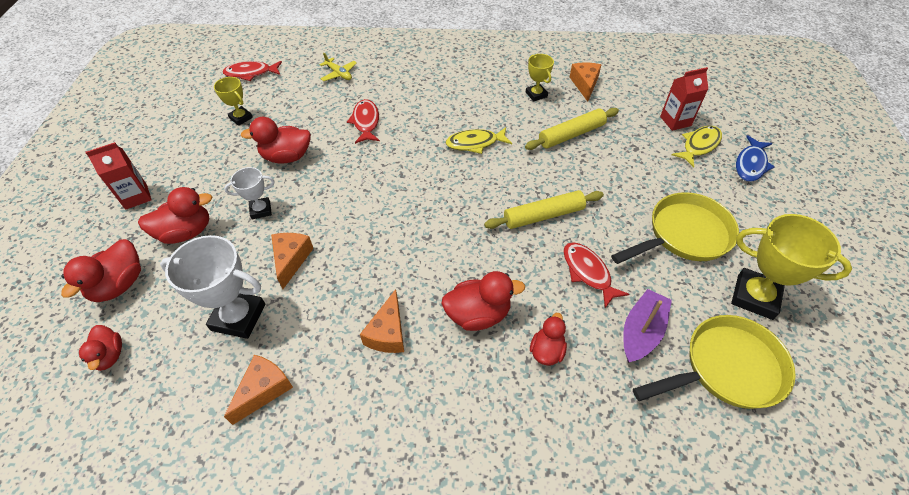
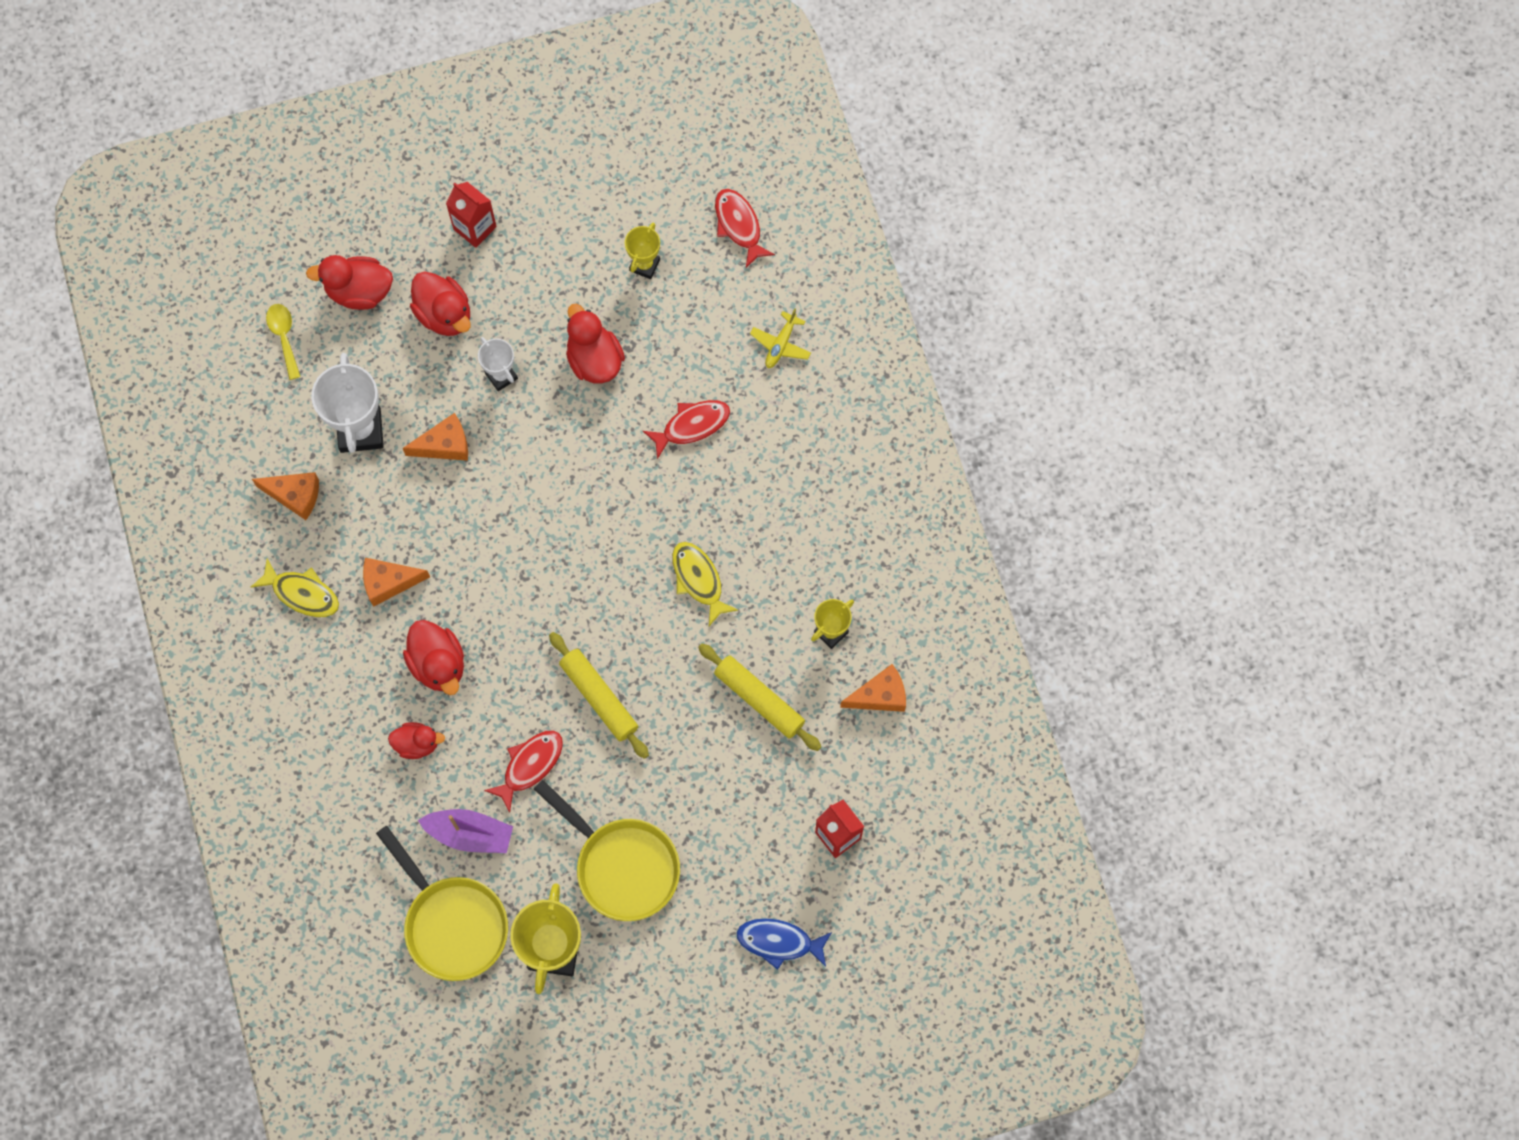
camera: 70 degrees right, 20 degrees up
(109, 356) = (284, 337): red duck -> yellow spoon
(699, 145) = (795, 872): yellow fish -> yellow fish (302, 593)

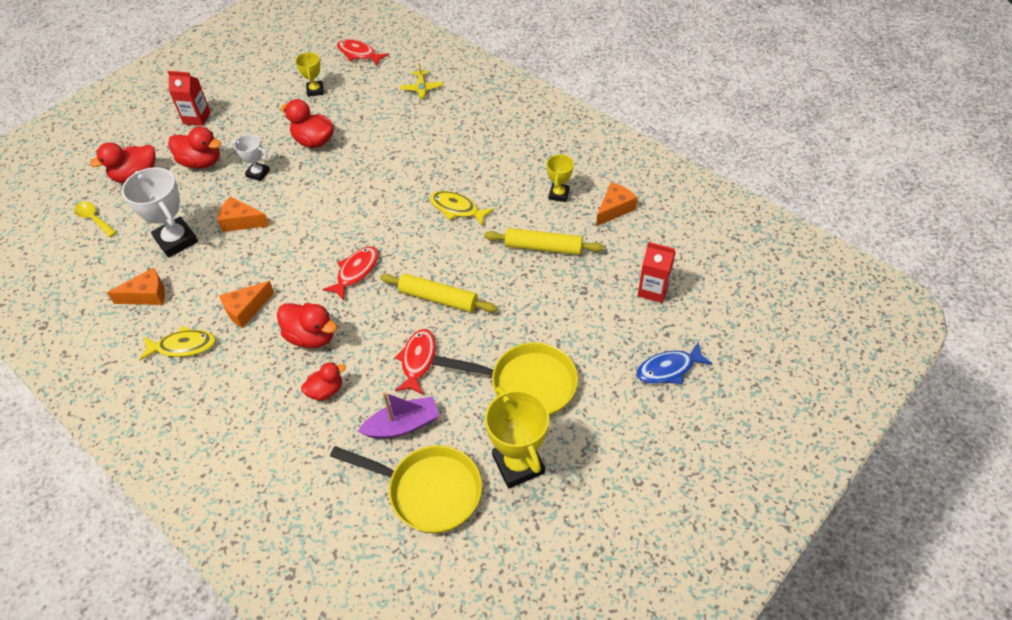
camera: 30 degrees left, 20 degrees down
(445, 445) = (241, 221): orange cheese -> orange cheese turned 120 degrees counterclockwise
(692, 426) = (396, 143): red fish -> red fish (356, 272)

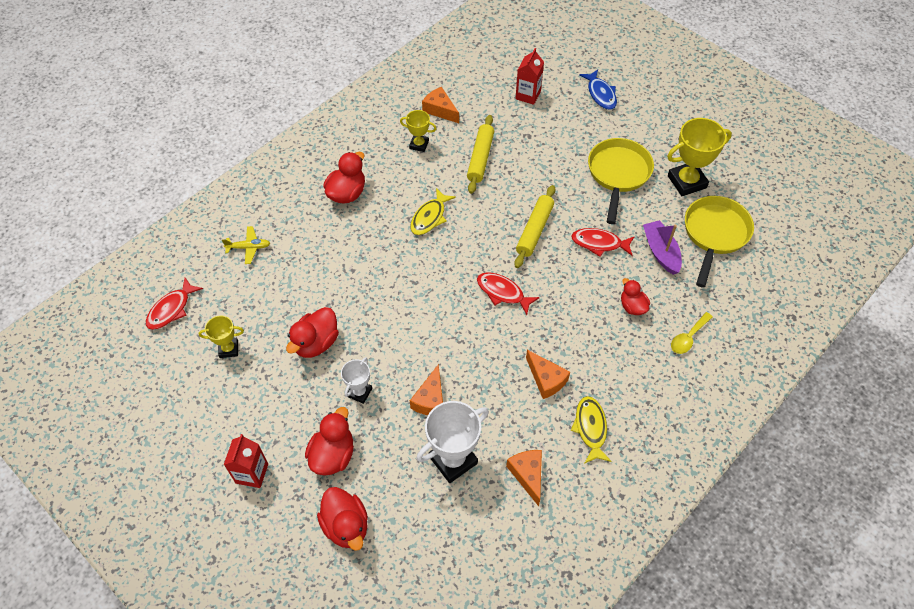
camera: 90 degrees left, 5 degrees up
(94, 219) = (413, 559): yellow spoon -> yellow spoon (688, 337)
(311, 336) = (577, 322): red duck -> red duck (347, 193)

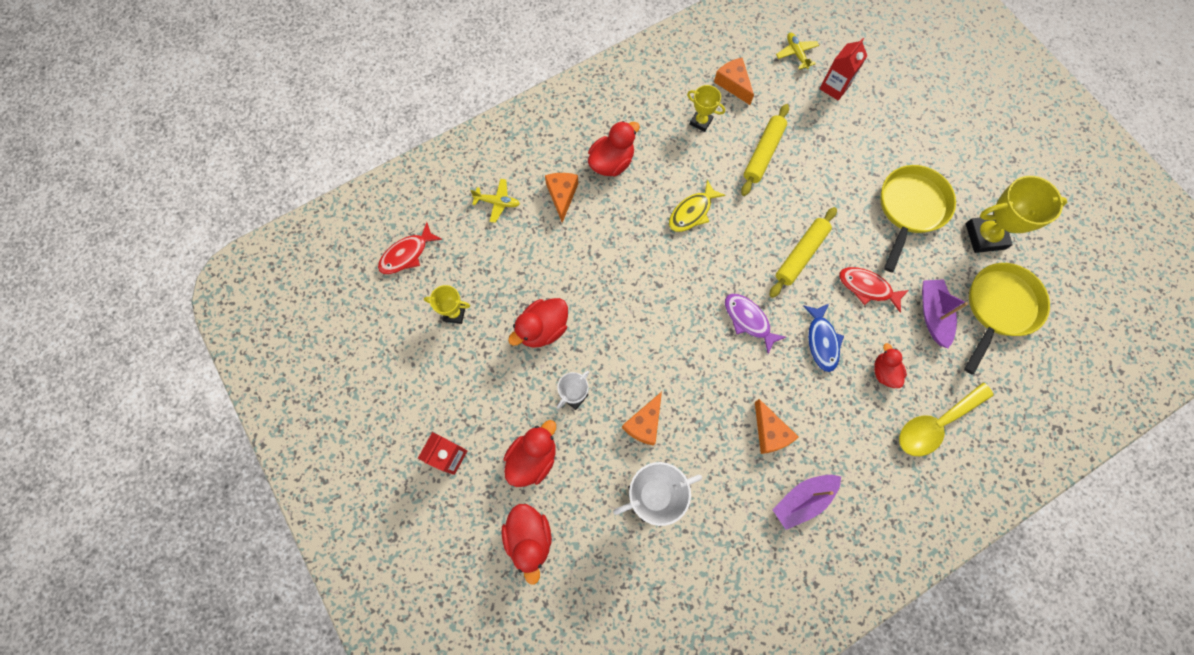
camera: 15 degrees right, 15 degrees up
(488, 76) = (796, 53): none -> yellow plane
(502, 292) = (748, 320): red fish -> purple fish
(527, 475) = (724, 534): orange cheese -> orange cheese (562, 195)
(590, 428) = (802, 500): yellow fish -> purple boat
(600, 94) = (916, 104): blue fish -> blue fish (822, 341)
(688, 337) = (935, 424): yellow spoon -> yellow spoon, size x1.70

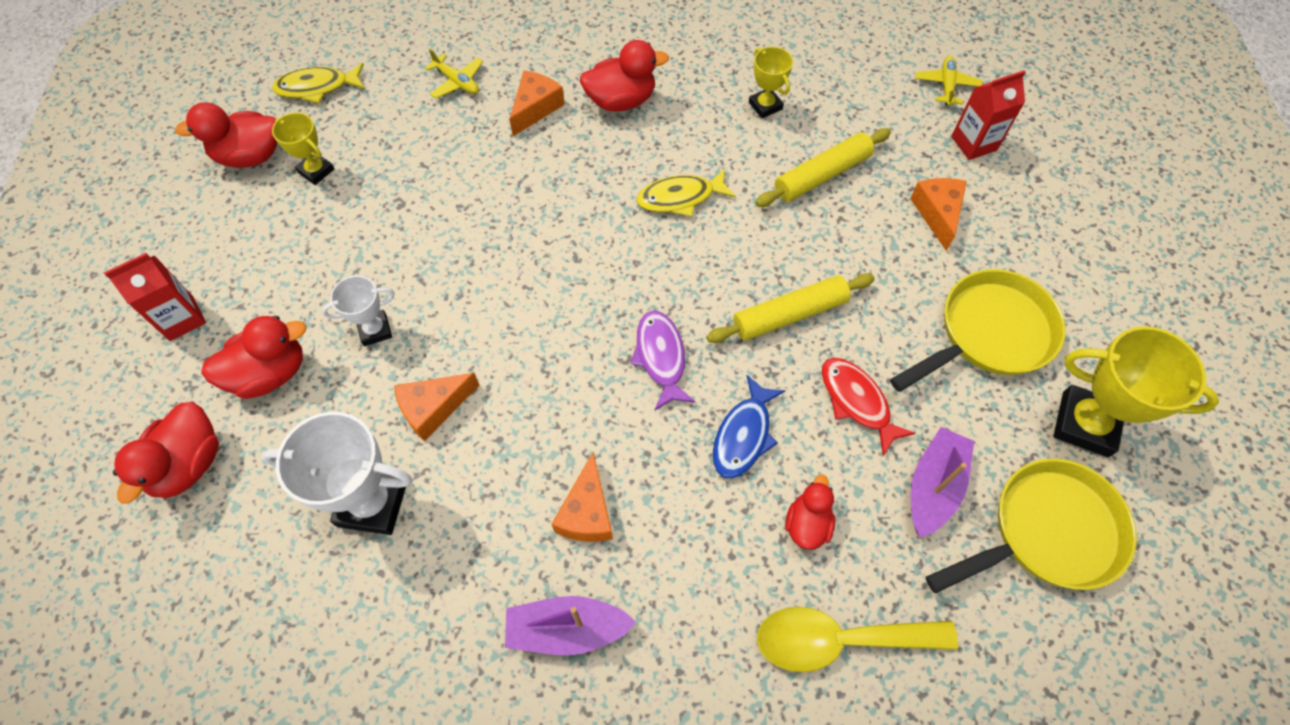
camera: 30 degrees right, 10 degrees down
(407, 254) = (317, 87): red fish -> yellow fish
(542, 329) = (399, 237): red duck -> red duck (251, 156)
(733, 84) = (837, 84): orange cheese -> orange cheese (937, 213)

